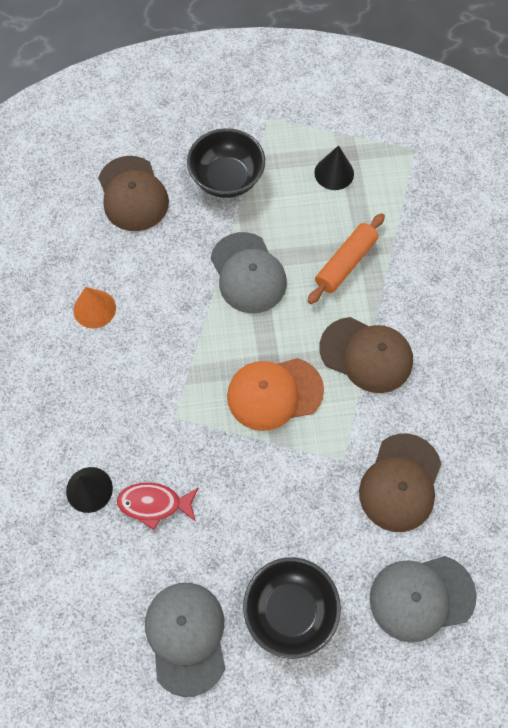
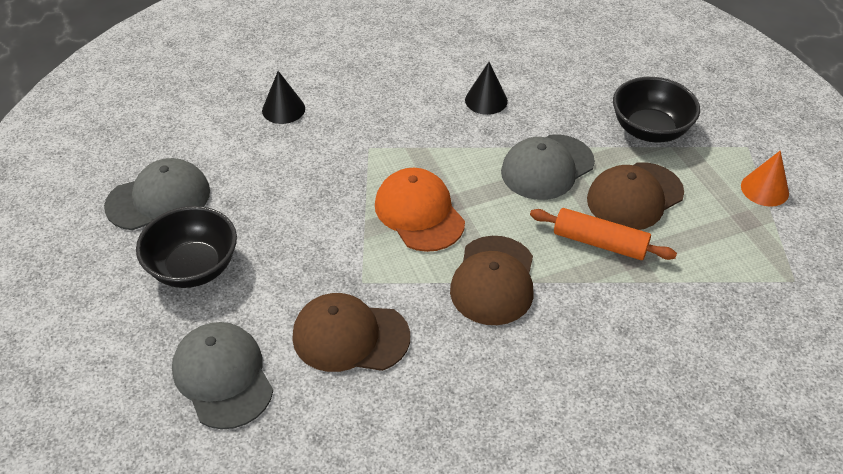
camera: 75 degrees right, 20 degrees down
(94, 309) = (458, 74): orange cone -> orange cone (764, 189)
(133, 194) = (592, 71): brown cap -> brown cap (634, 196)
(154, 504) = (280, 152): red fish -> none
(334, 173) = (711, 212): black cone -> black cone (486, 100)

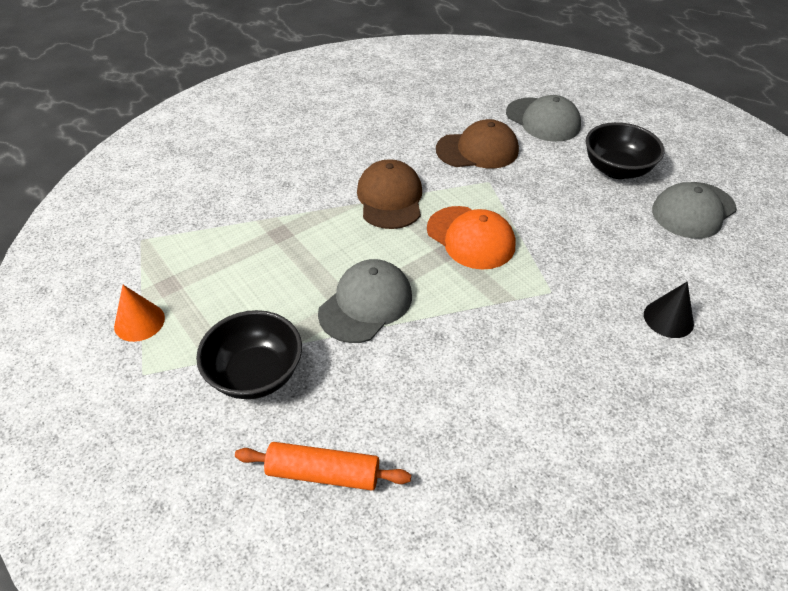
camera: 165 degrees right, 0 degrees up
(486, 100) = (455, 378): black cone -> none
(599, 243) = (307, 241): orange rolling pin -> orange rolling pin (323, 473)
(634, 196) = (275, 289): brown cap -> none

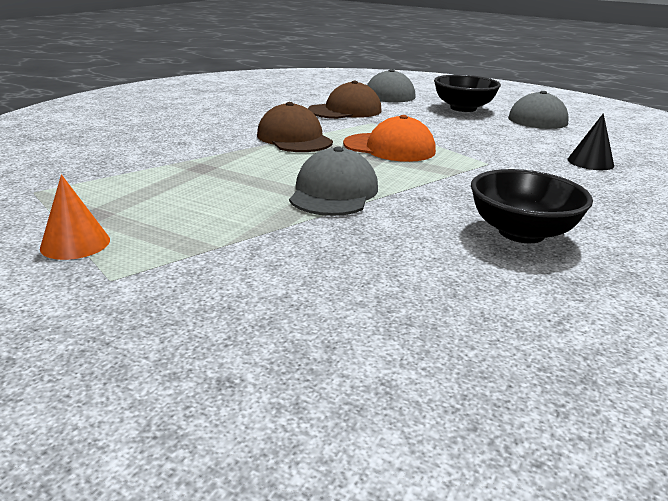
camera: 25 degrees left, 20 degrees down
(256, 374) = (260, 252): black bowl -> black bowl (521, 233)
(323, 473) = (409, 302): orange rolling pin -> none

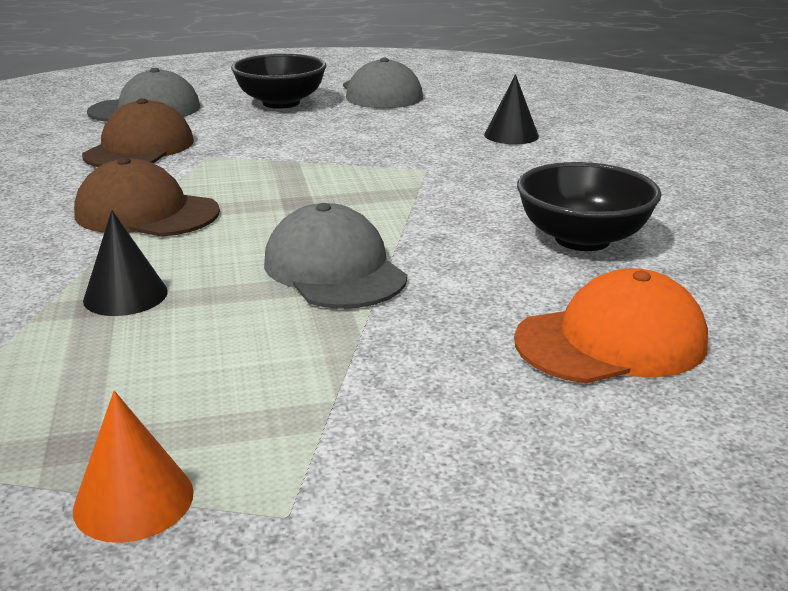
camera: 40 degrees left, 0 degrees up
(220, 168) = (125, 295): none -> black cone
(389, 148) = (291, 185): orange cap -> orange cap (611, 341)

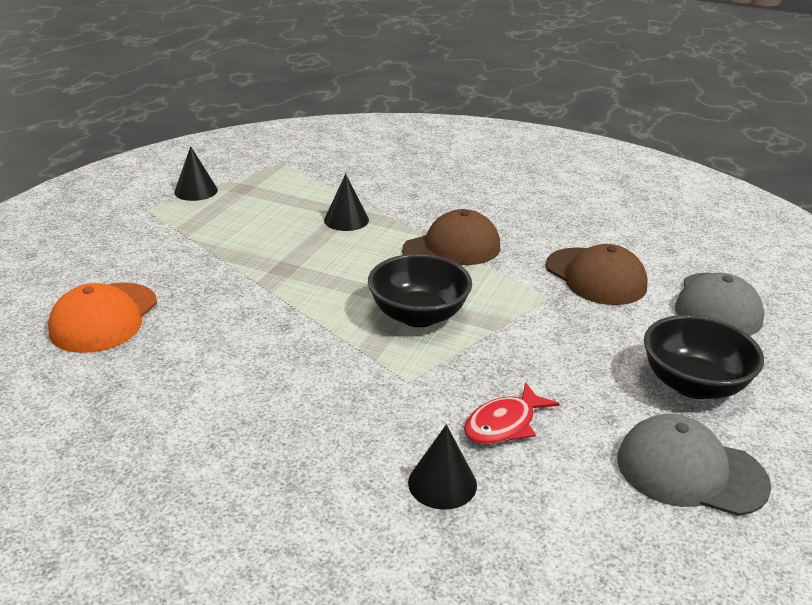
camera: 125 degrees right, 5 degrees up
(134, 500) = (196, 191): orange cone -> black cone
(334, 269) = (294, 277): grey cap -> none
(421, 134) = (504, 424): none -> red fish
(582, 239) = (199, 379): black bowl -> black bowl (418, 315)

